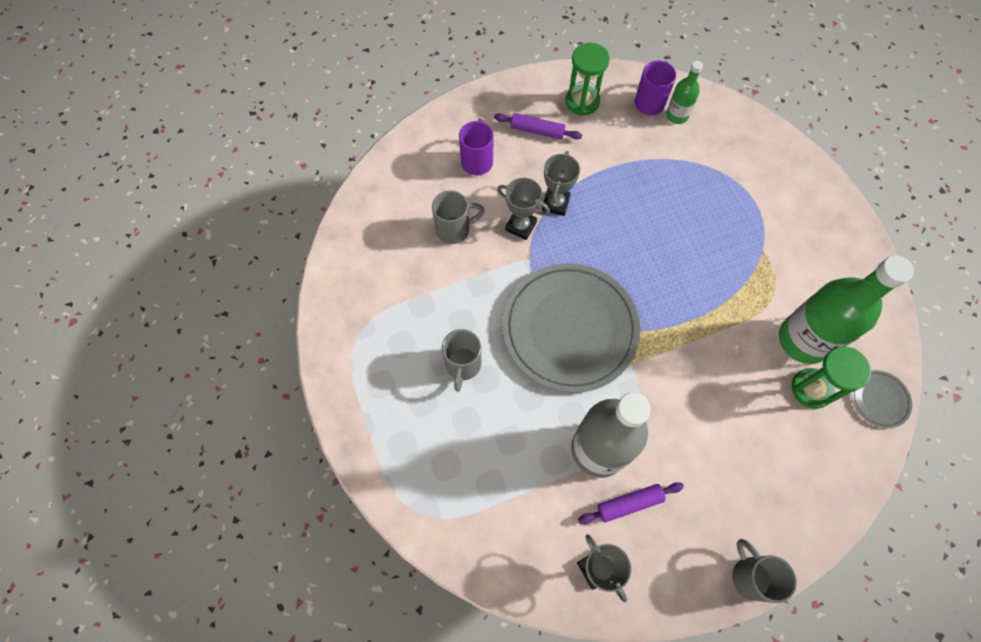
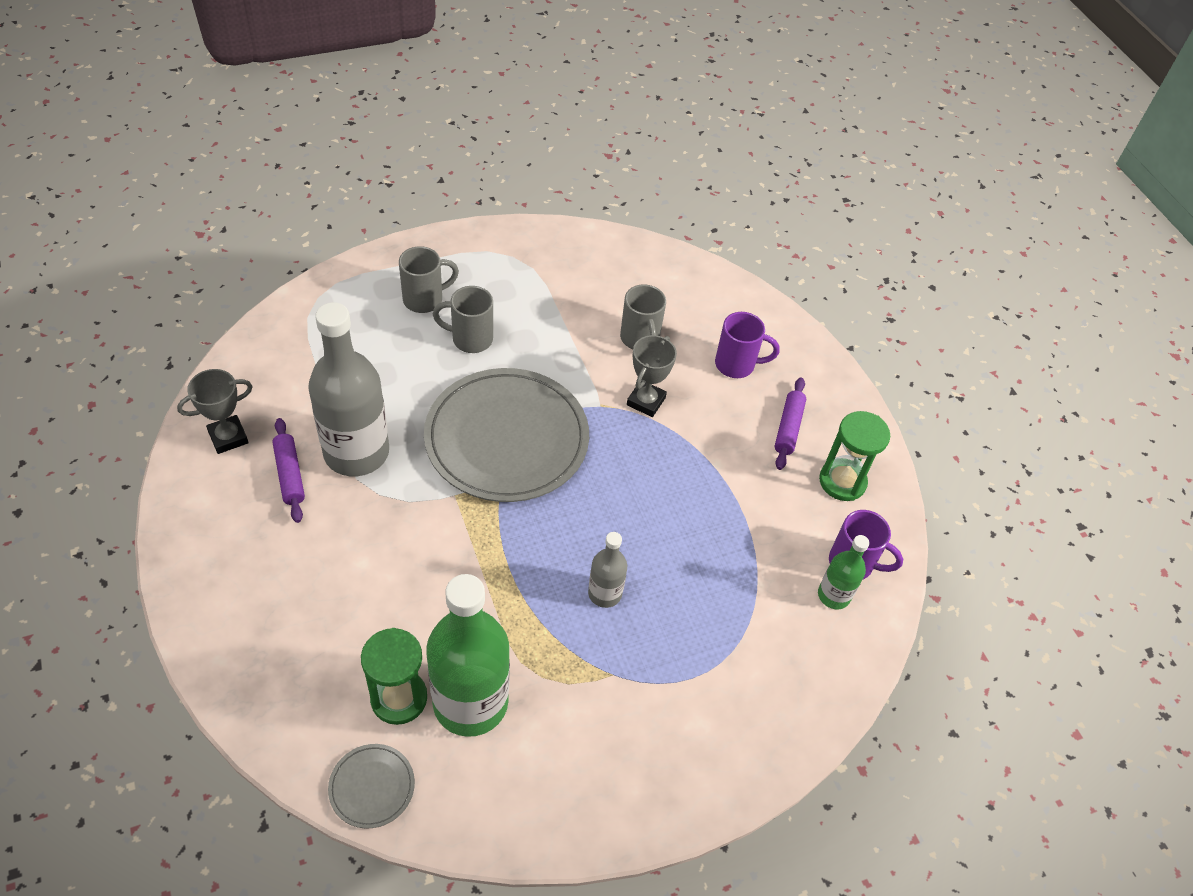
camera: 85 degrees right, 15 degrees down
(555, 203) = (679, 439): grey trophy -> none
(701, 254) = (605, 593): none -> grey bottle
(750, 576) = (182, 583): grey mug -> grey mug (425, 299)

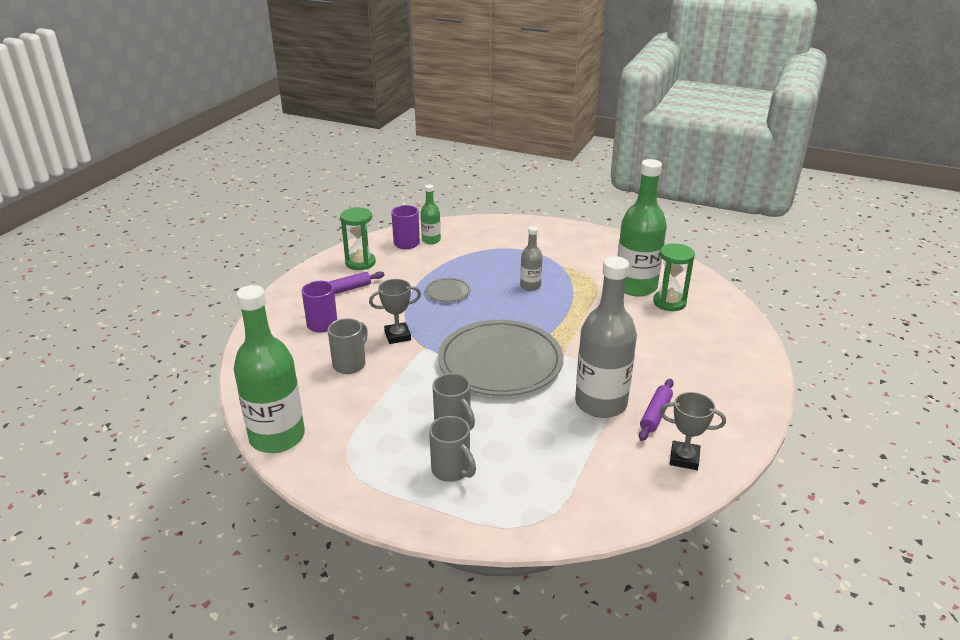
camera: 130 degrees left, 20 degrees down
(372, 787) = (705, 286): grey plate -> grey plate (448, 292)
(425, 299) = (452, 470): grey mug -> grey mug turned 150 degrees counterclockwise
(593, 241) = (277, 437): none -> green bottle

